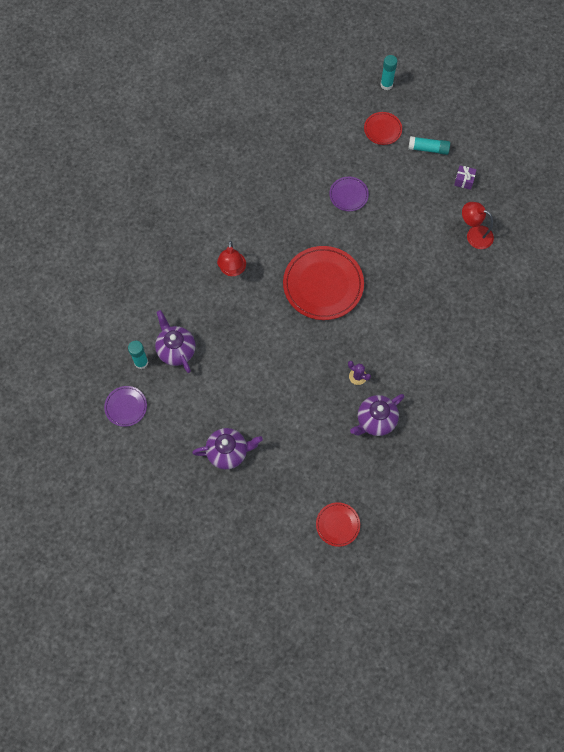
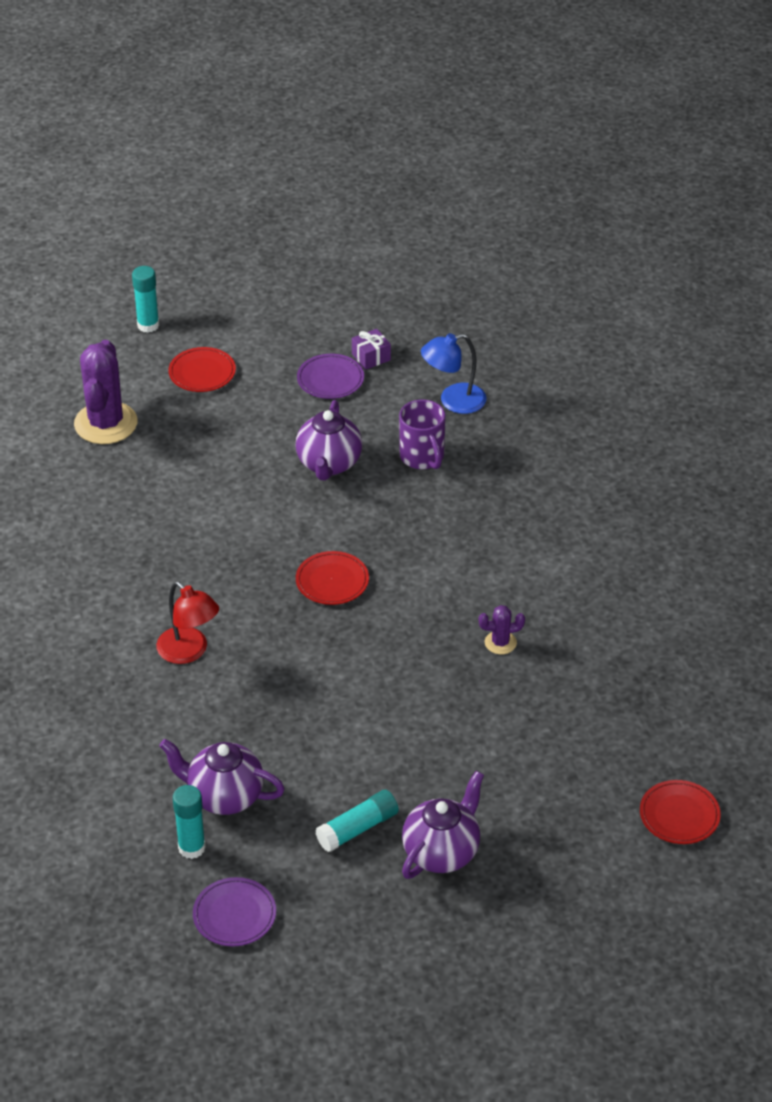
camera: 45 degrees left, 25 degrees down
(316, 124) = (106, 423): none -> purple cactus
(323, 285) = (332, 581): red plate -> red plate, size x0.50
(348, 195) = (244, 467): purple plate -> purple plate (330, 379)
(375, 420) = (582, 671): purple teapot -> purple teapot (329, 464)
(428, 149) = (286, 354): turquoise glue stick -> turquoise glue stick (358, 828)
(428, 253) = (422, 457): none -> purple mug
(474, 235) = (453, 401): red lamp -> blue lamp

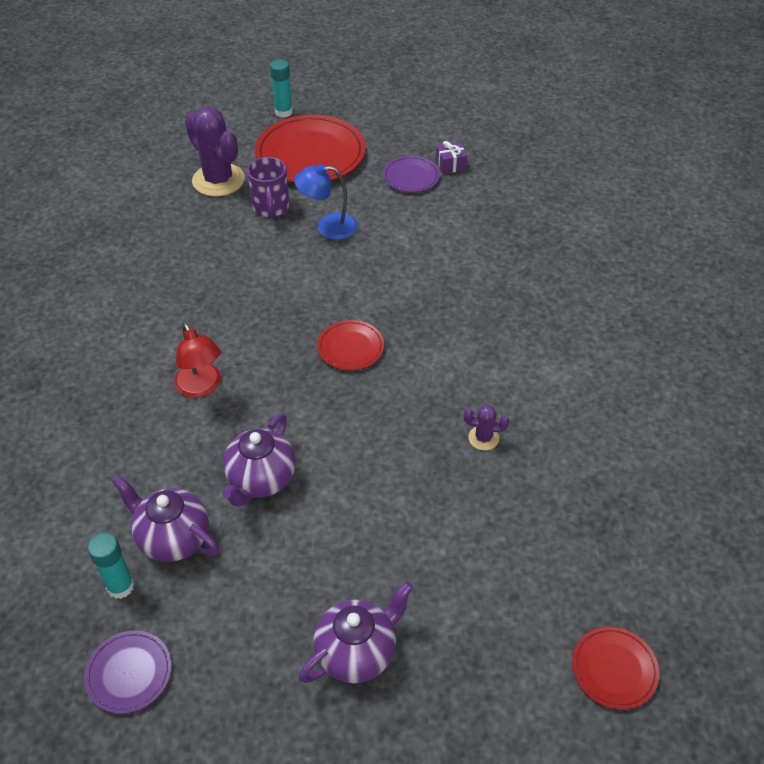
camera: 15 degrees right, 5 degrees up
(106, 423) = (218, 180): purple cactus -> purple cactus turned 60 degrees counterclockwise
(202, 372) = (310, 154): red plate -> red plate, size x1.99
(329, 464) = (385, 245): purple teapot -> purple teapot (261, 480)
(358, 828) = (284, 604): turquoise glue stick -> none
(422, 457) = (466, 254): purple mug -> purple mug (271, 208)
(453, 401) = (507, 211): blue lamp -> blue lamp (328, 227)

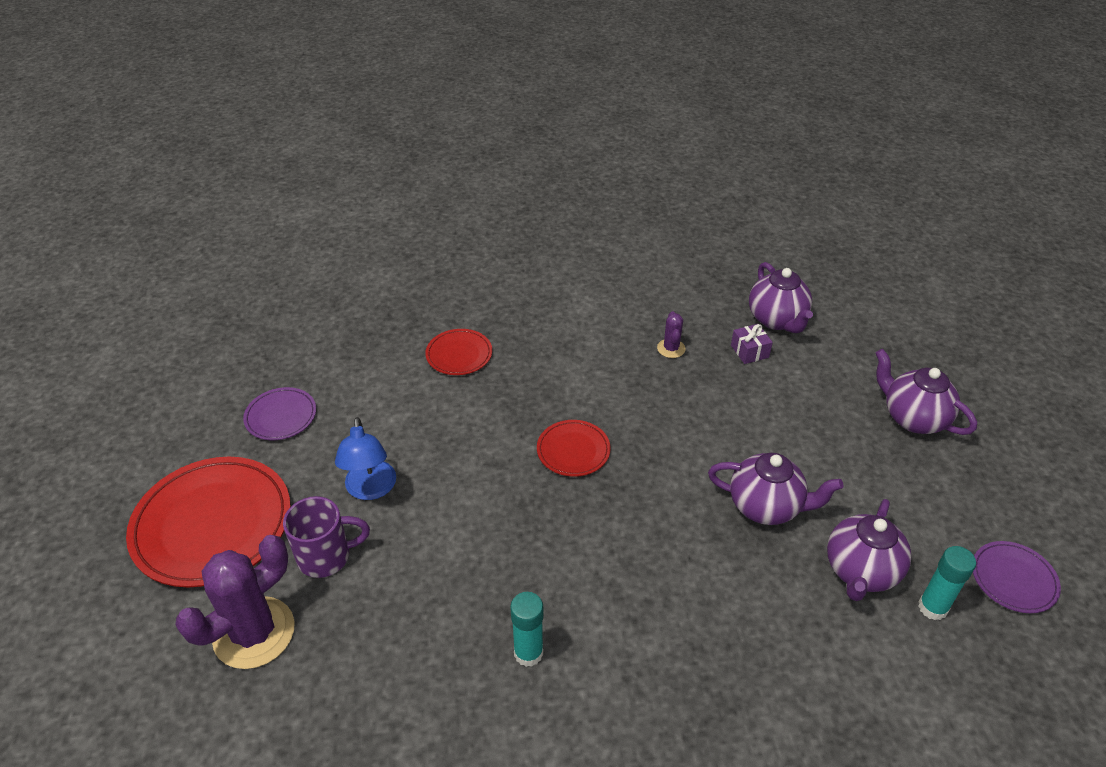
camera: 95 degrees left, 5 degrees down
(201, 387) = (655, 582): red lamp -> none
(283, 112) = (96, 570): turquoise glue stick -> turquoise glue stick (528, 653)
(450, 165) = (263, 382): purple gift -> purple gift (749, 351)
(532, 550) = (777, 320): none -> purple teapot
(614, 669) = (859, 282): red plate -> red plate (459, 354)

